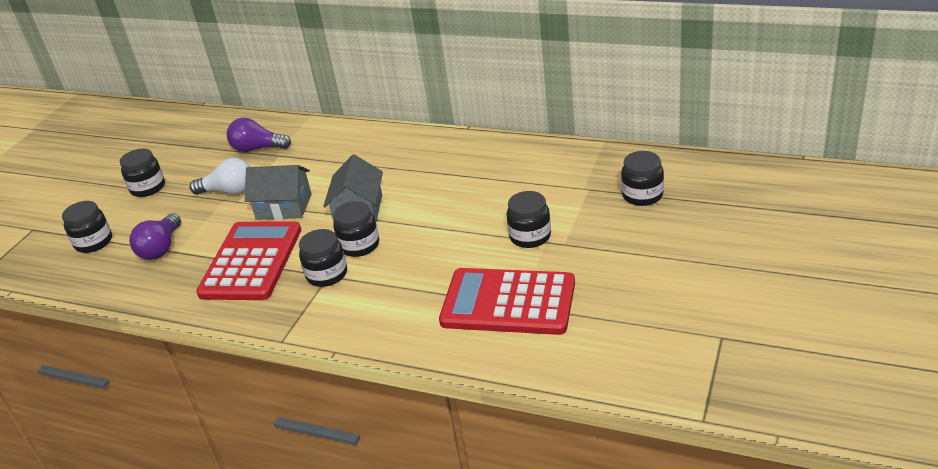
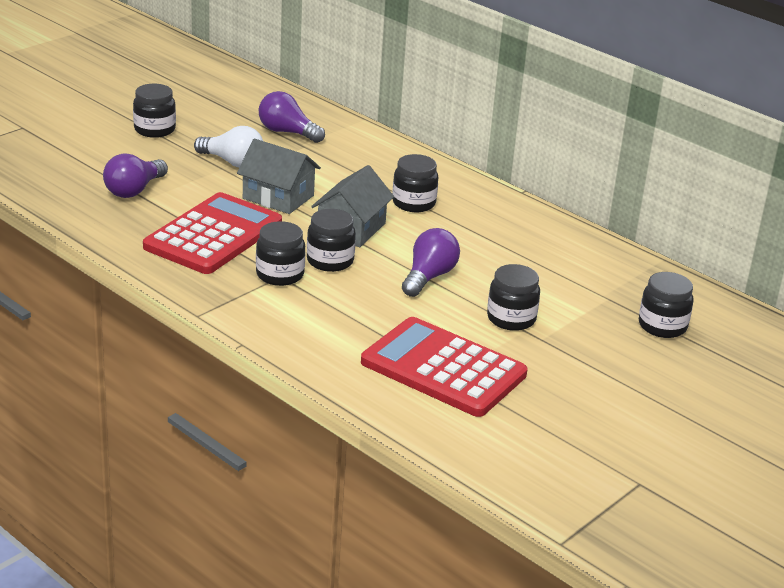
camera: 15 degrees right, 5 degrees down
(94, 242) = (73, 161): black jar -> black jar (414, 203)
(445, 227) = (429, 277): none -> purple light bulb

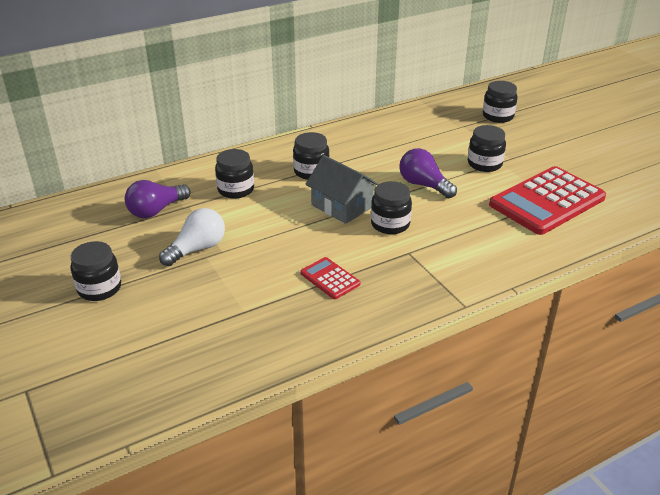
camera: 70 degrees left, 5 degrees up
(134, 190) = (224, 317): purple light bulb -> none
(213, 235) = (330, 279): red calculator -> red calculator, size x0.46
(278, 197) = (274, 233): grey house -> none
(280, 274) = (406, 252): black jar -> black jar (236, 190)

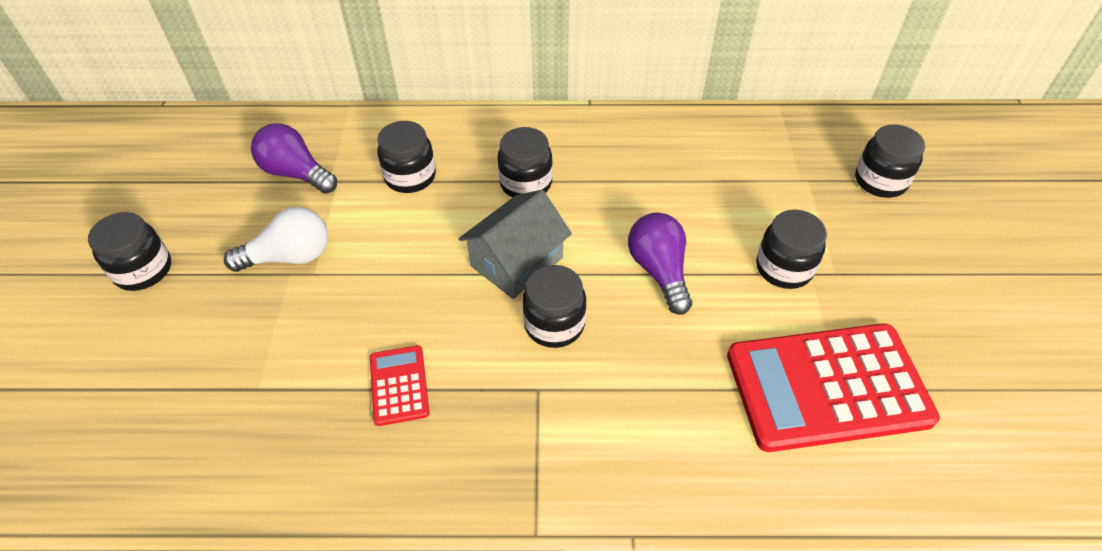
camera: 30 degrees right, 15 degrees up
(156, 211) = (296, 173): purple light bulb -> purple light bulb turned 45 degrees clockwise
(342, 206) = (516, 261): grey house -> grey house turned 60 degrees clockwise

